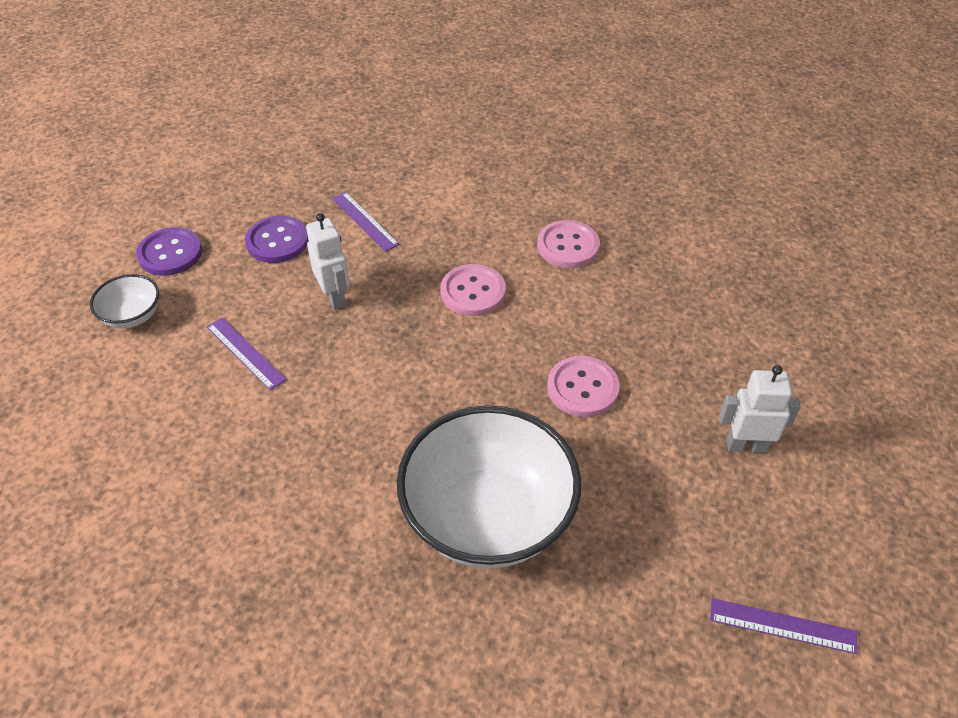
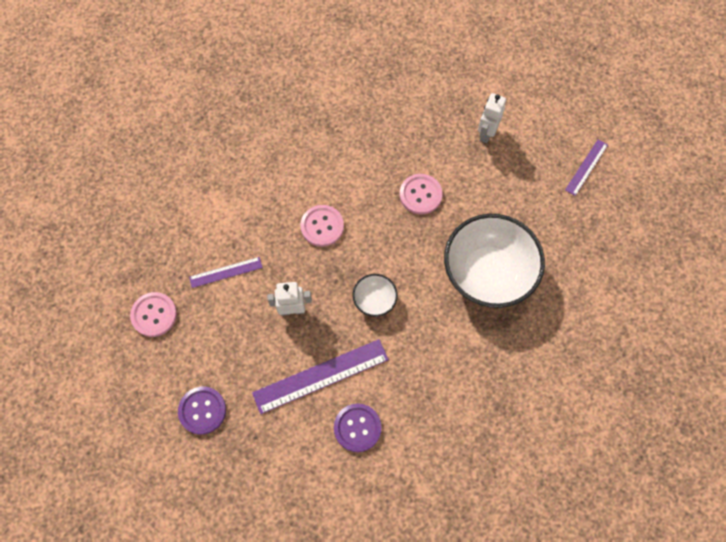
camera: 70 degrees left, 20 degrees up
(132, 316) = (257, 445): white bowl -> white bowl (374, 300)
(245, 353) = (320, 376): purple ruler -> purple ruler, size x1.82
(277, 241) = (221, 334): purple button -> purple button (357, 428)
(568, 246) = (304, 157): pink button -> pink button (154, 315)

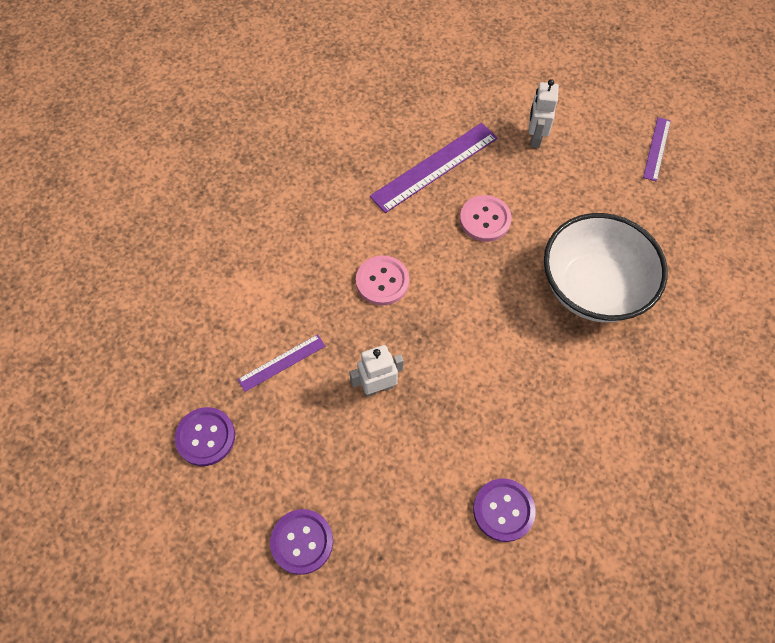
camera: 15 degrees left, 5 degrees down
(154, 315) = (205, 437): pink button -> purple button
(320, 376) = (437, 458): purple ruler -> purple ruler (434, 167)
(374, 300) = (472, 351): white bowl -> none

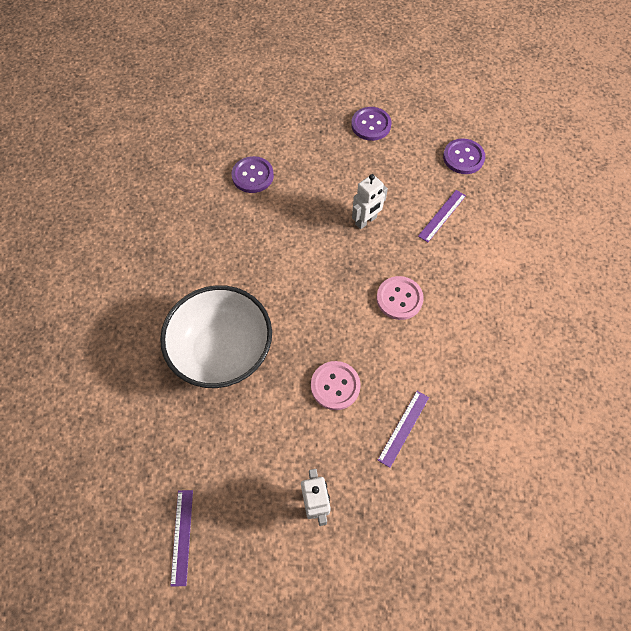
camera: 160 degrees right, 0 degrees up
(434, 167) = (403, 428): purple ruler -> purple ruler, size x0.55

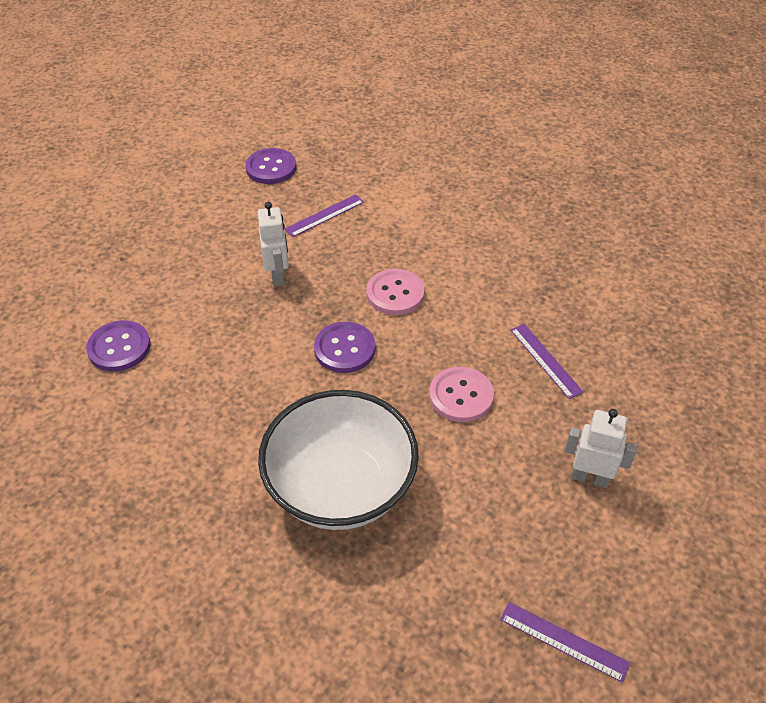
camera: 60 degrees left, 15 degrees down
(371, 125) = (158, 214): purple button -> purple button (344, 349)
(442, 215) = (324, 215): purple ruler -> purple ruler turned 75 degrees clockwise

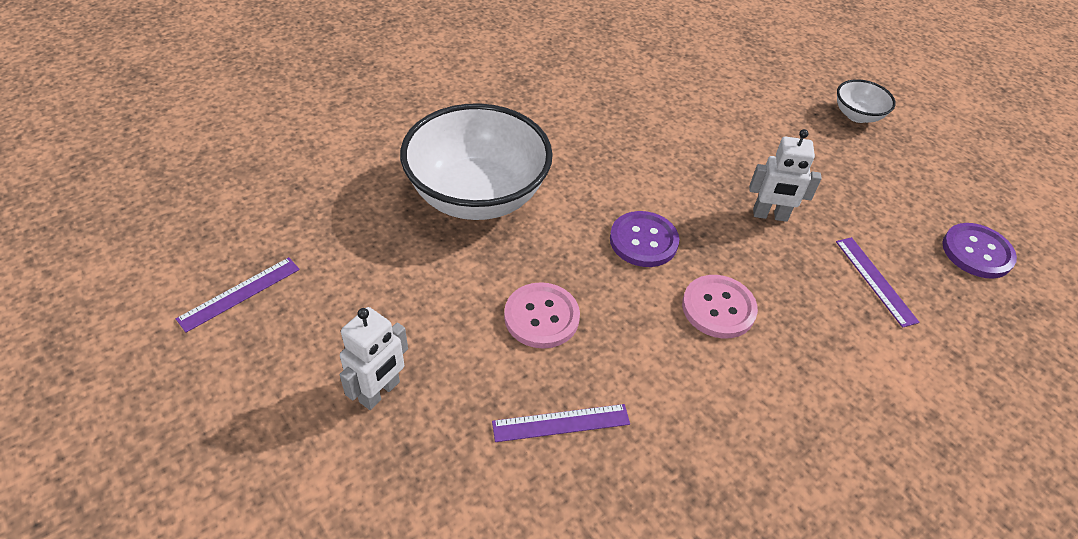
camera: 105 degrees right, 0 degrees up
(117, 232) = (857, 115): none -> white bowl
(119, 347) = (693, 97): purple button -> none

